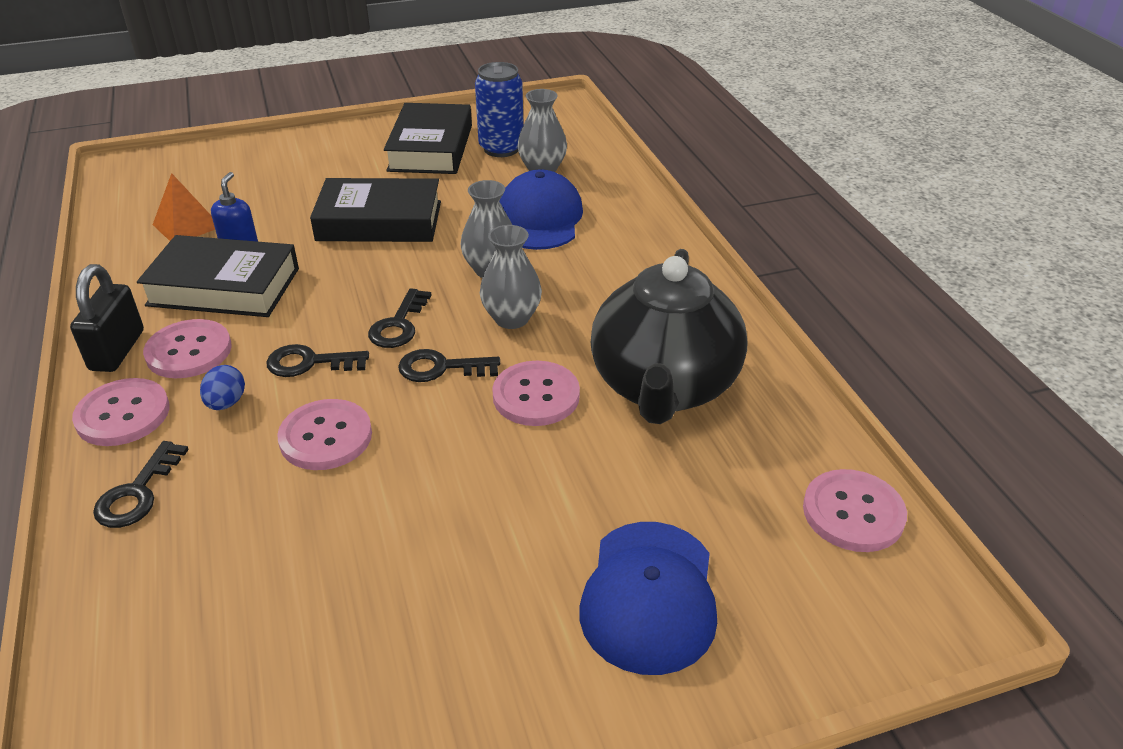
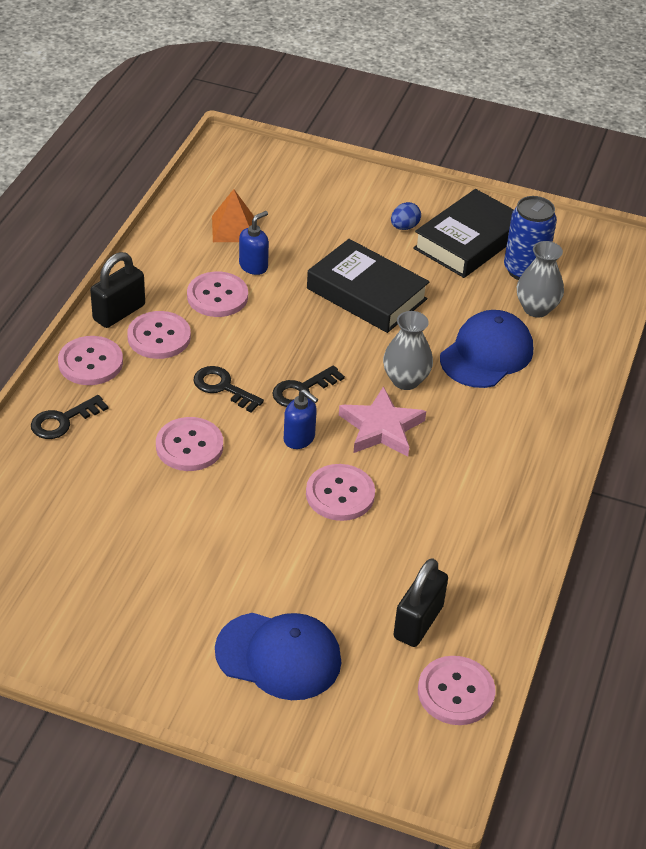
camera: 35 degrees right, 5 degrees up
(224, 287) = (217, 296): black book -> pink button
(226, 403) = (152, 388): blue egg -> blue egg (404, 227)
(441, 368) = (299, 439): black key -> blue soap dispenser
(511, 318) = (381, 428): grey vase -> pink star
(649, 596) = (279, 656): blue cap -> blue cap turned 120 degrees counterclockwise
(663, 386) = (430, 538): black teapot -> none
(742, 469) = (418, 622): none -> black padlock

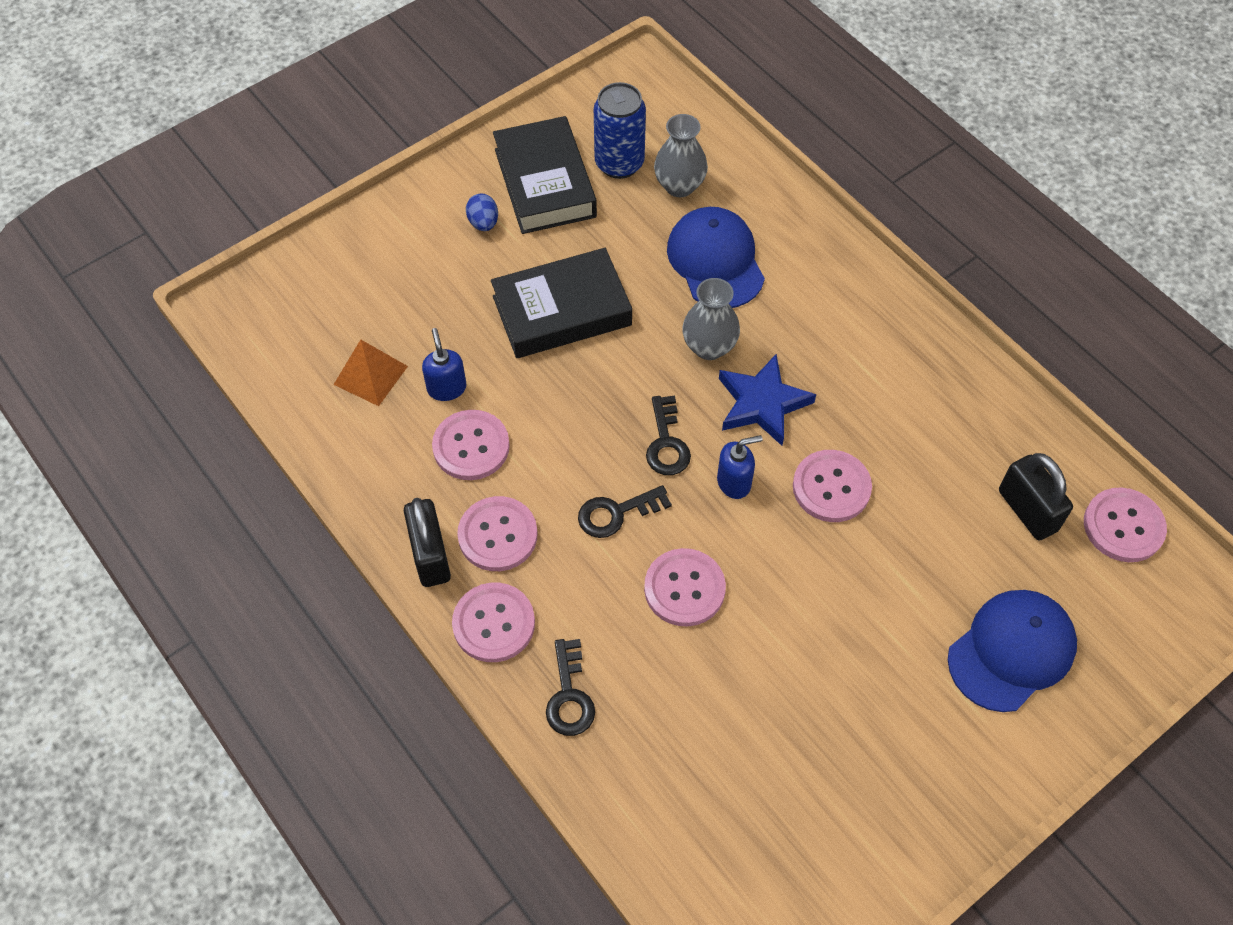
camera: 55 degrees left, 15 degrees up
(381, 428) = (762, 403): pink star -> blue star

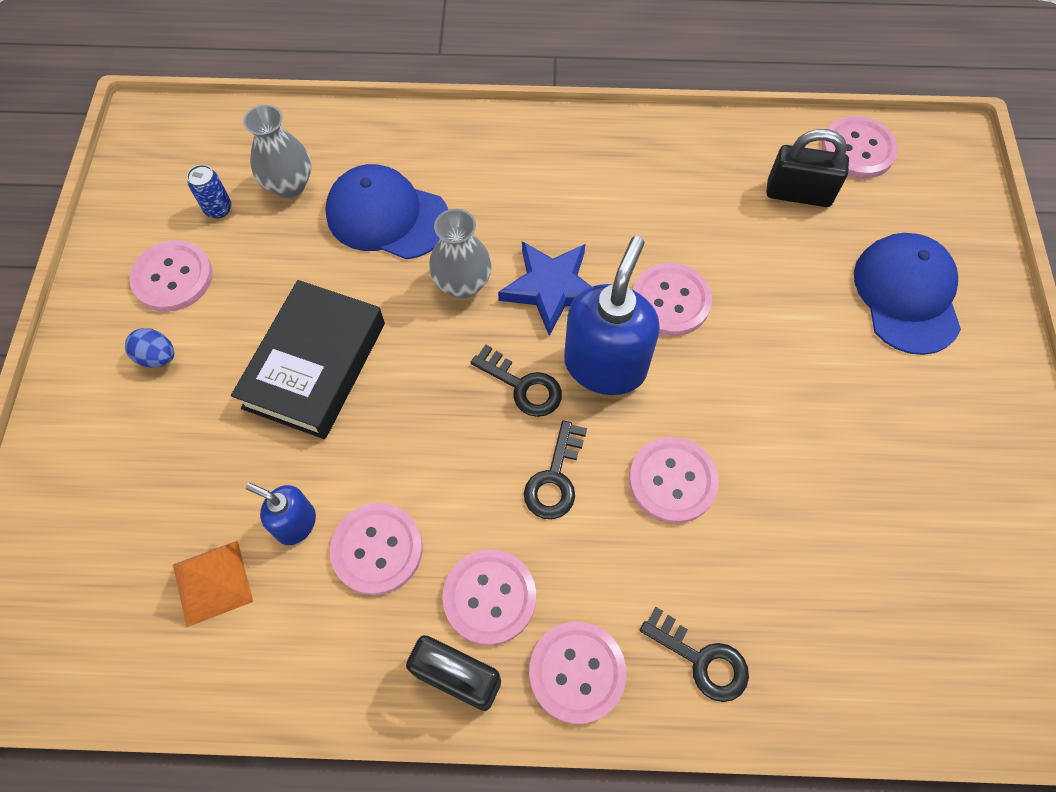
camera: 50 degrees left, 5 degrees up
(545, 183) = (173, 277): black book -> pink button
(619, 163) = (218, 209): blue can -> blue can, size x0.52
(734, 482) = (605, 365): blue soap dispenser -> blue soap dispenser, size x1.93

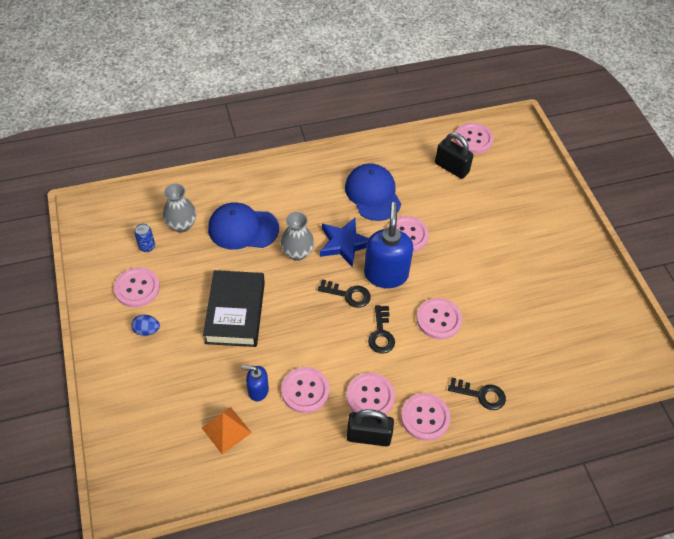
camera: 20 degrees left, 10 degrees down
(798, 194) = (451, 168): black padlock -> black padlock turned 45 degrees clockwise
(906, 295) = (520, 204): blue cap -> blue cap (373, 194)

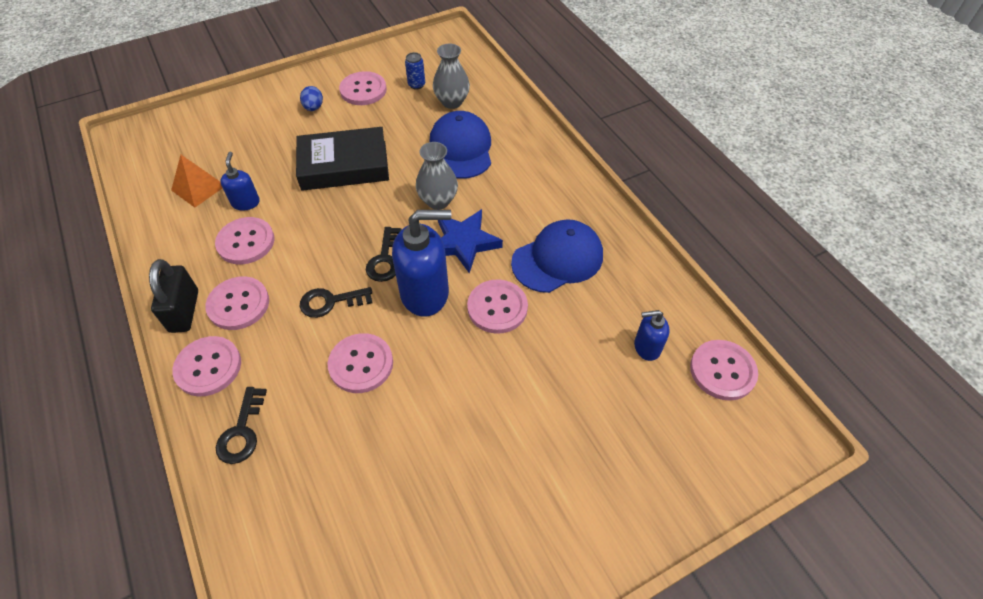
camera: 80 degrees right, 0 degrees up
(451, 168) = (646, 347): black padlock -> blue soap dispenser

